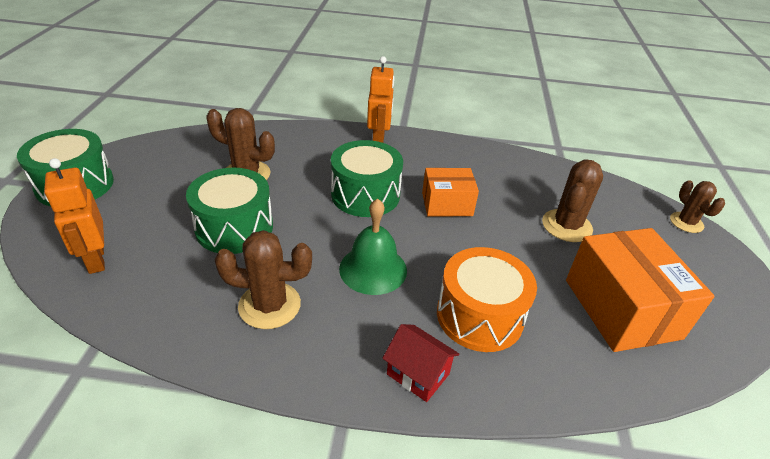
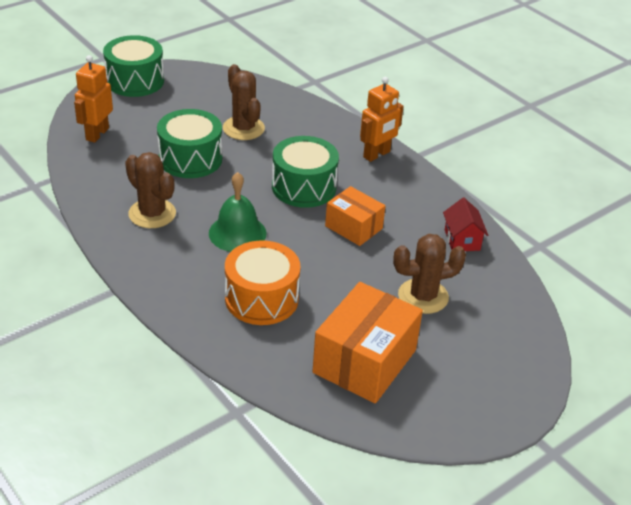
camera: 45 degrees right, 0 degrees up
(418, 374) = (180, 298): red house -> red house (462, 240)
(686, 222) = (538, 361): brown cactus -> none

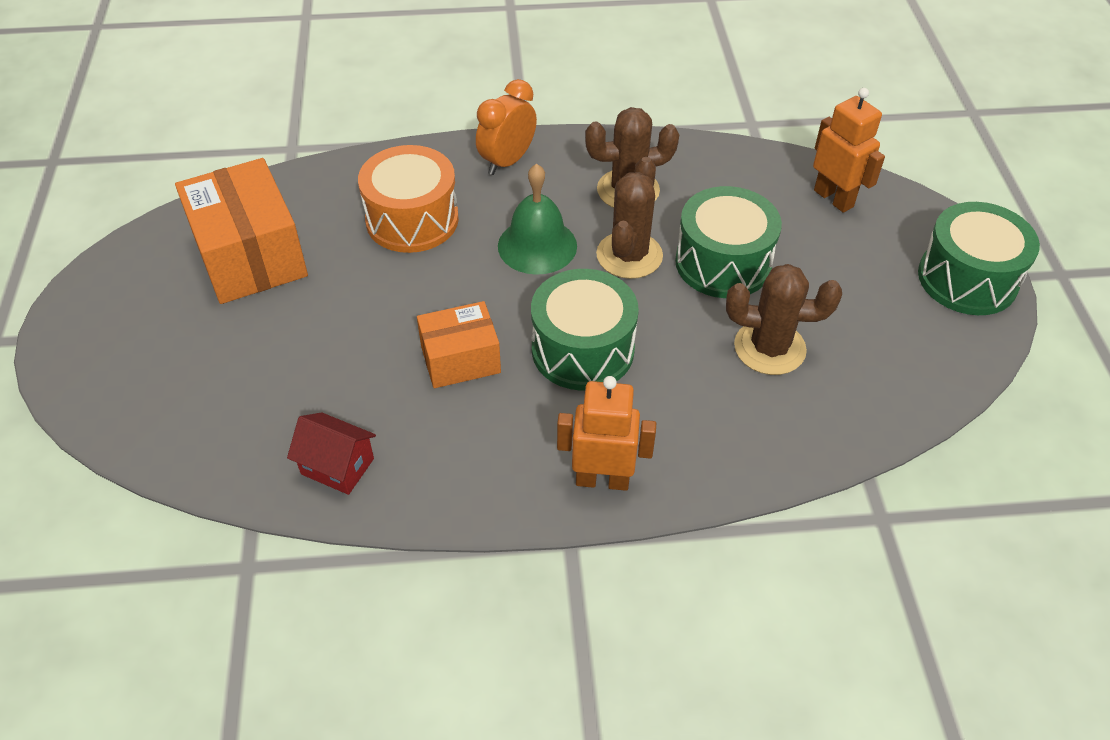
camera: 125 degrees right, 10 degrees up
(164, 279) = (507, 161): none -> orange clock
(377, 155) = (602, 479): orange robot -> orange robot turned 105 degrees clockwise
(423, 296) = (284, 358): brown cactus -> brown cactus (629, 255)

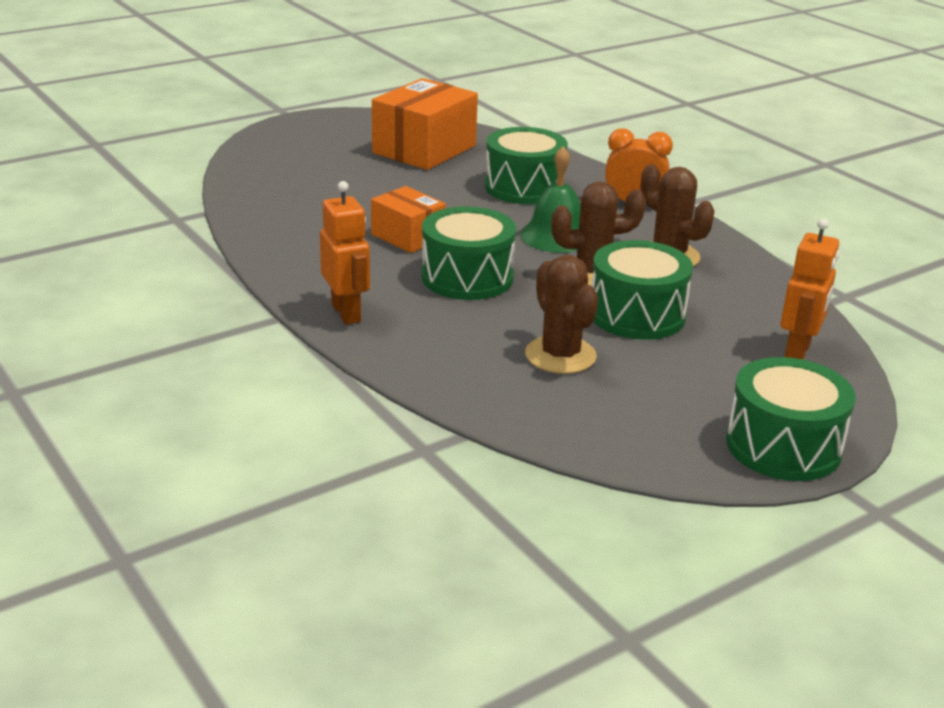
camera: 60 degrees right, 20 degrees down
(337, 466) = (274, 221): red house -> none
(412, 220) = (524, 187): orange drum -> green drum

